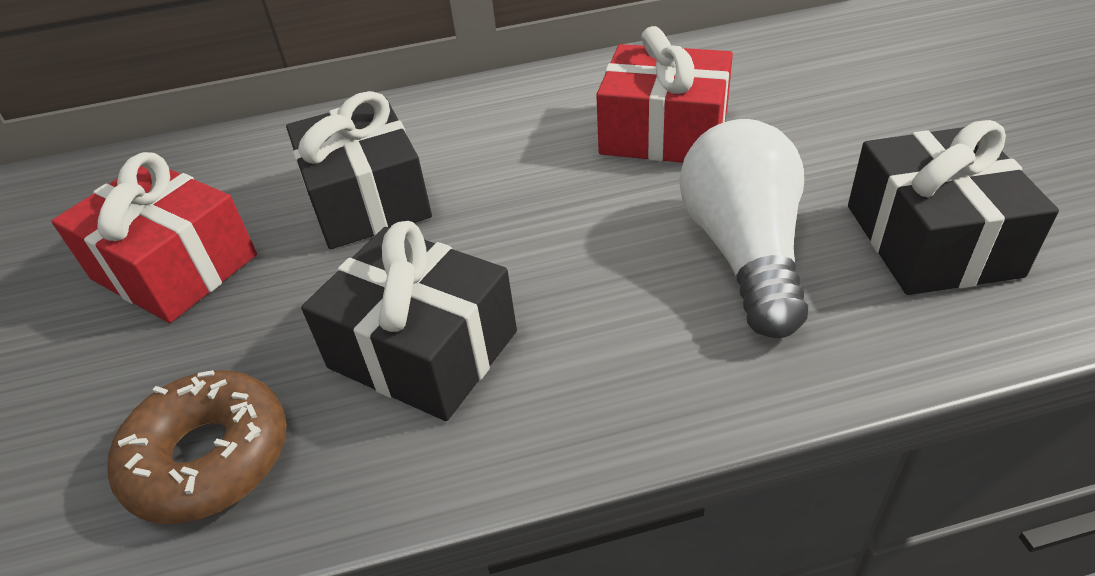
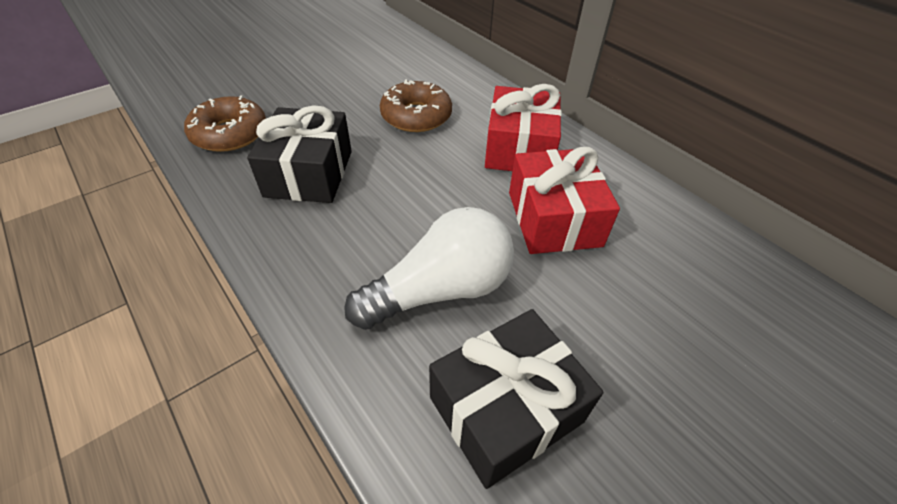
camera: 60 degrees right, 5 degrees up
(174, 267) = (341, 78): red gift -> red gift (519, 148)
(367, 199) = (416, 116): black gift -> brown donut

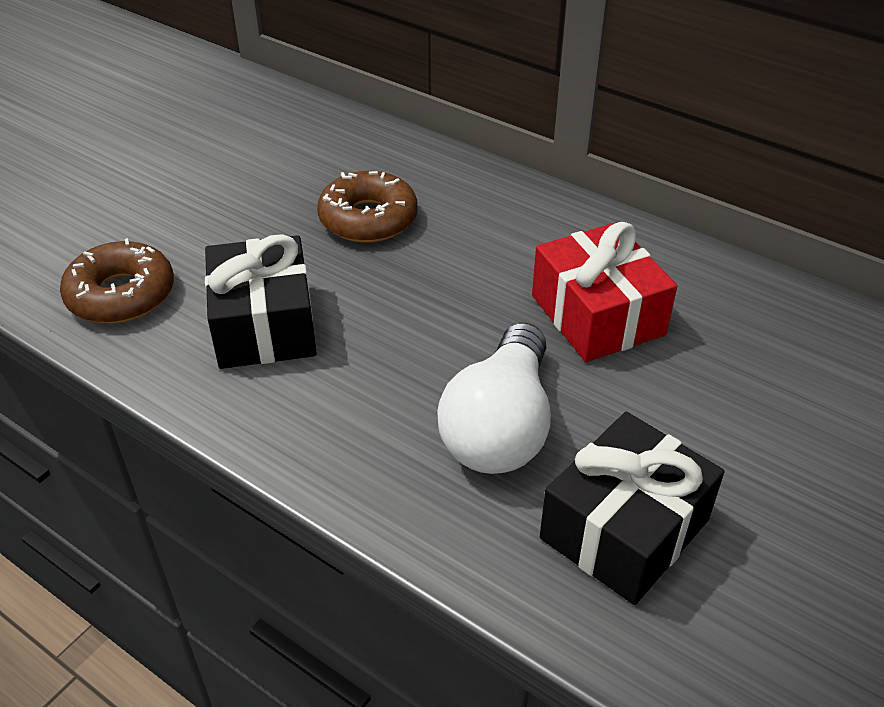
camera: 15 degrees left, 5 degrees down
(440, 290) = (500, 426): white light bulb -> white light bulb turned 150 degrees clockwise
(519, 148) = (521, 236): red gift -> none

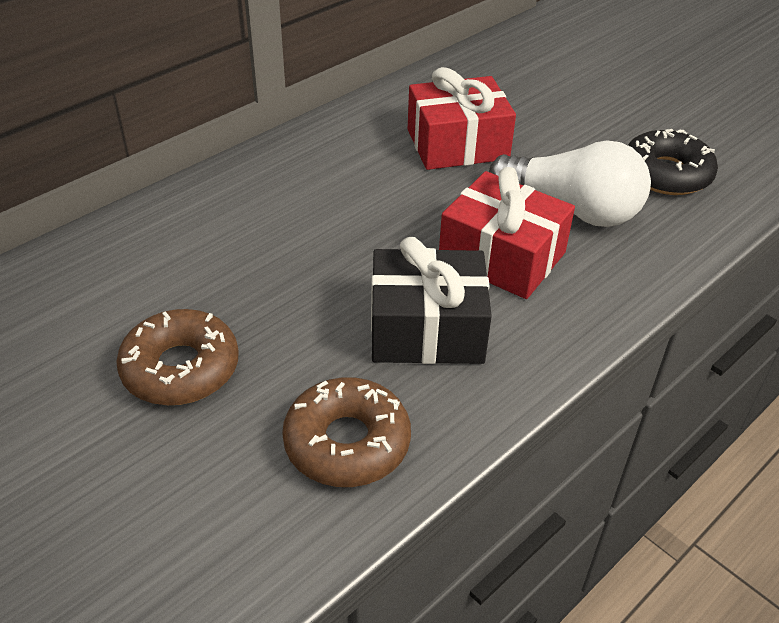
camera: 80 degrees left, 0 degrees up
(368, 219) = (282, 245): brown donut -> brown donut (181, 368)
(390, 370) = (502, 256): none -> red gift
(624, 529) = (666, 174): black gift -> black donut

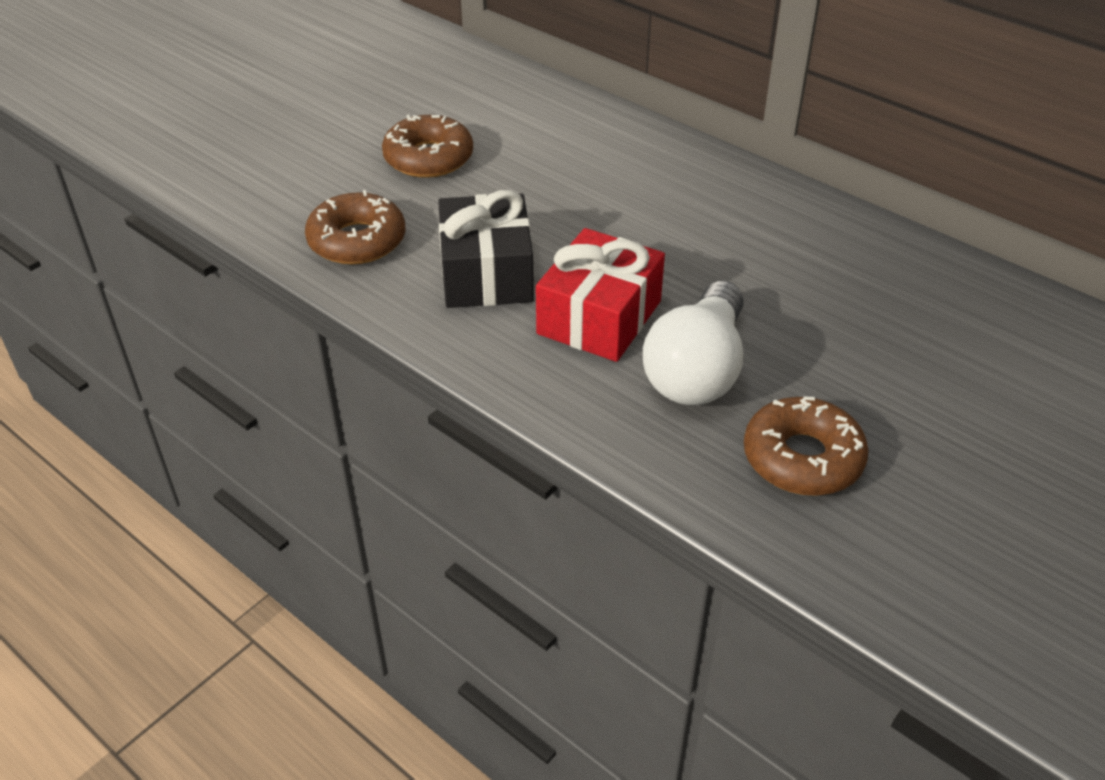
camera: 85 degrees right, 0 degrees up
(457, 144) = (793, 281): red gift -> none
(666, 174) = (802, 458): black donut -> brown donut

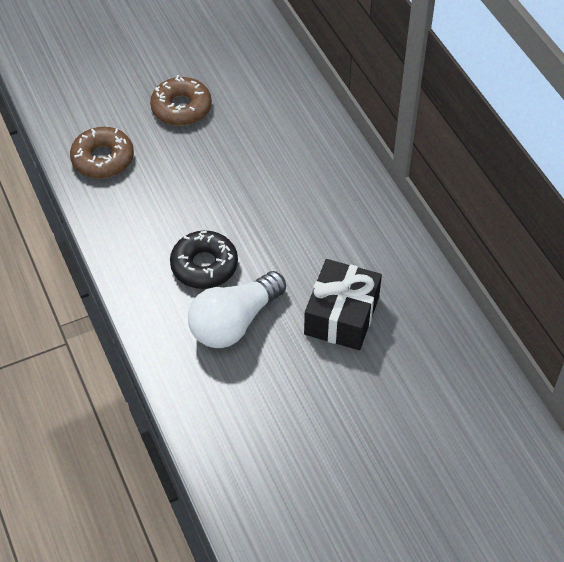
camera: 25 degrees right, 10 degrees up
(486, 273) = (161, 210): black gift -> black gift (341, 315)
(599, 317) = (204, 265): red gift -> black donut
(802, 458) = (250, 401): brown donut -> none

